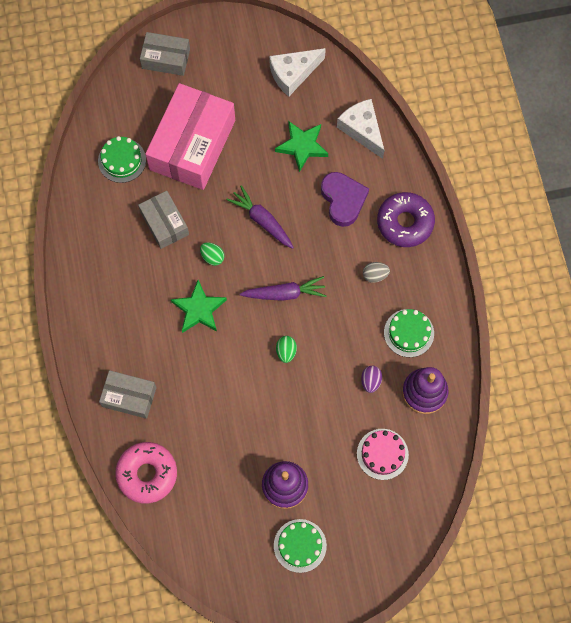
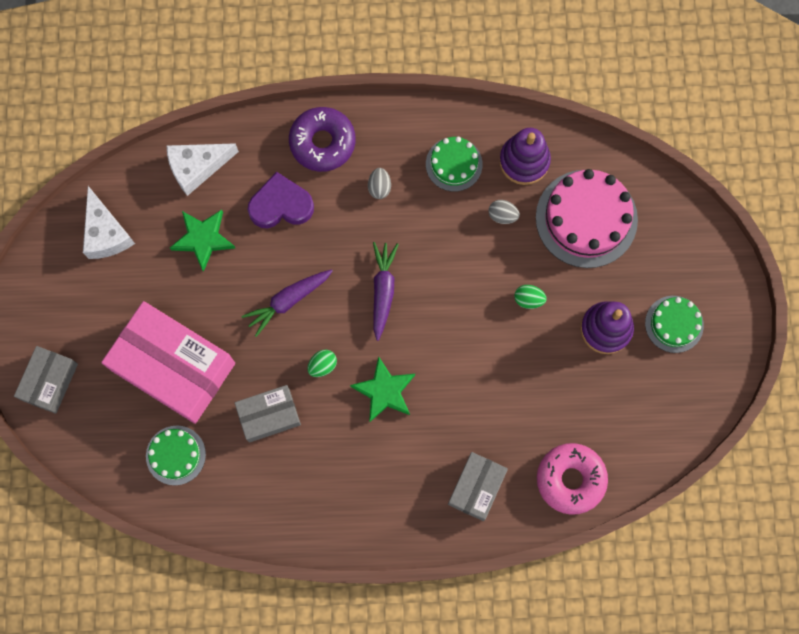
camera: 80 degrees left, 5 degrees up
(286, 351) = (452, 301): green egg -> green egg (528, 299)
(370, 381) = (502, 215): purple egg -> grey egg
(382, 454) = (586, 218): pink cake -> pink cake, size x1.77

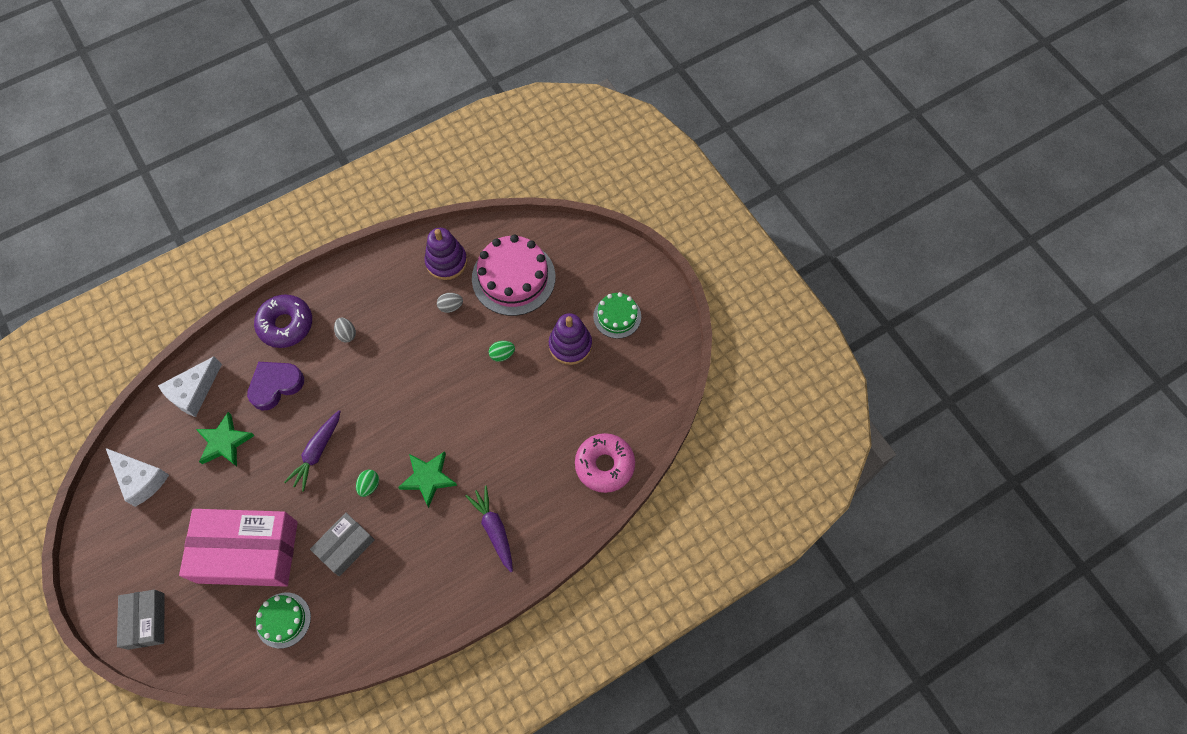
camera: 30 degrees left, 10 degrees down
(383, 291) = (388, 406): purple carrot -> purple carrot (494, 530)
(454, 164) = (395, 290): green cake -> none
(476, 487) = (537, 510): grey box -> none

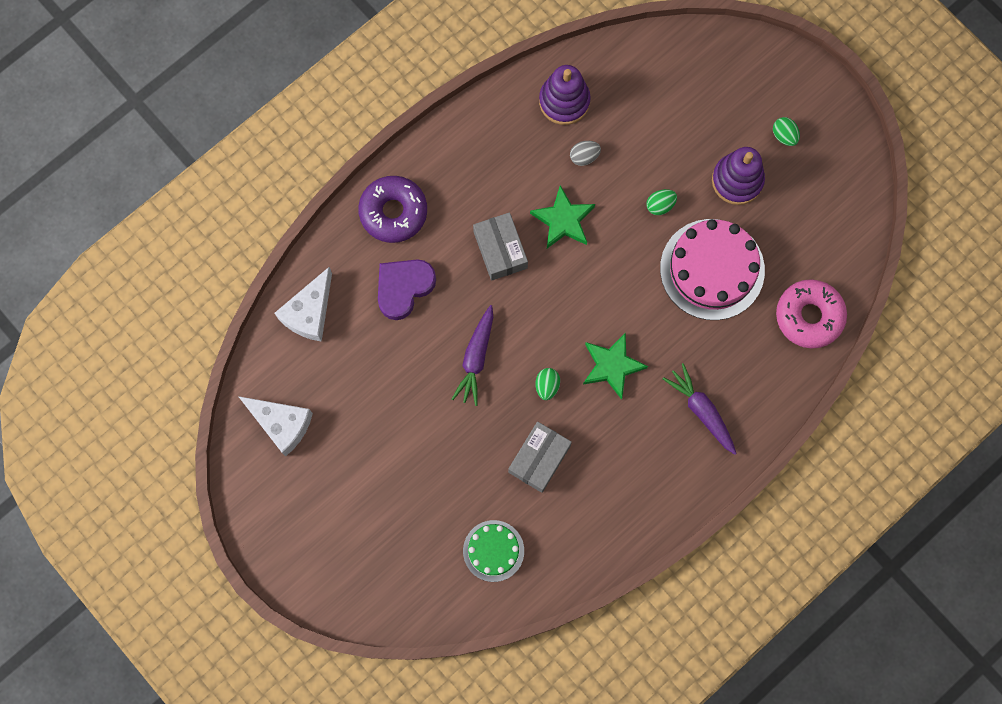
camera: 10 degrees left, 10 degrees up
(146, 621) = (341, 579): grey box -> grey box (500, 250)
(224, 442) = (365, 365): green star -> green star (563, 220)
(247, 552) = (430, 484): pink box -> none
(347, 334) = (469, 211): grey egg -> none
(513, 278) = (650, 108): pink cake -> pink cake (712, 269)
(617, 316) = (784, 136): green cake -> green egg

